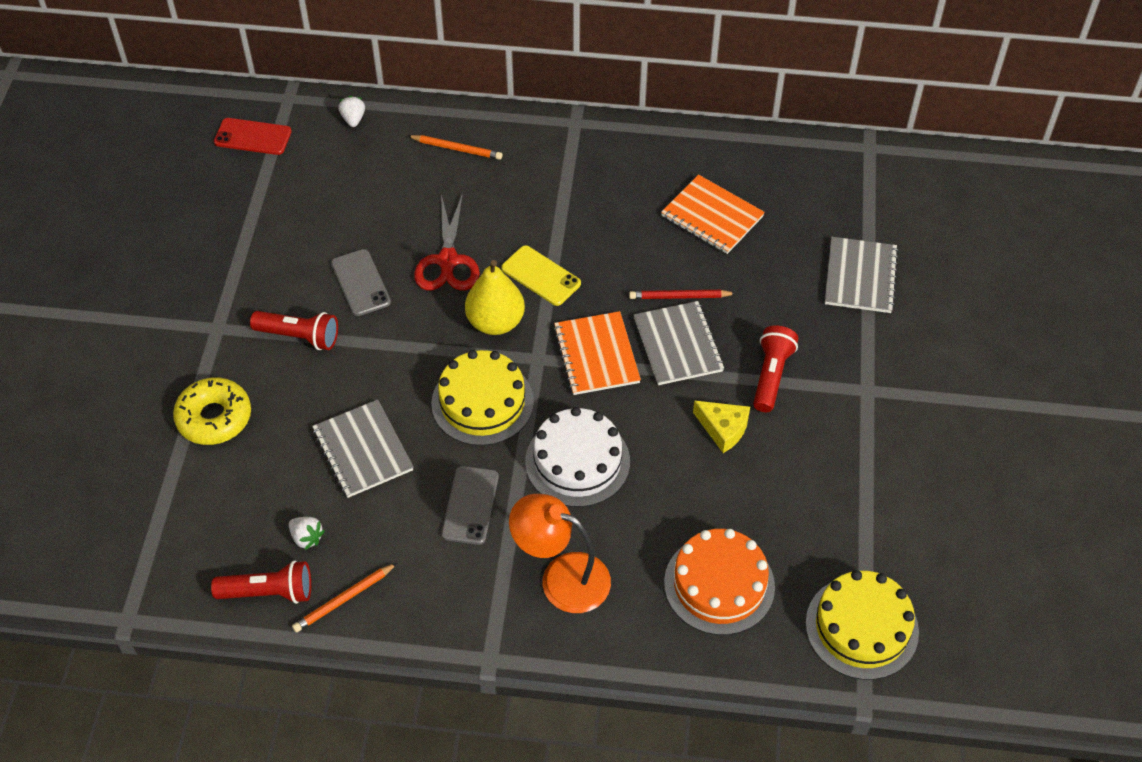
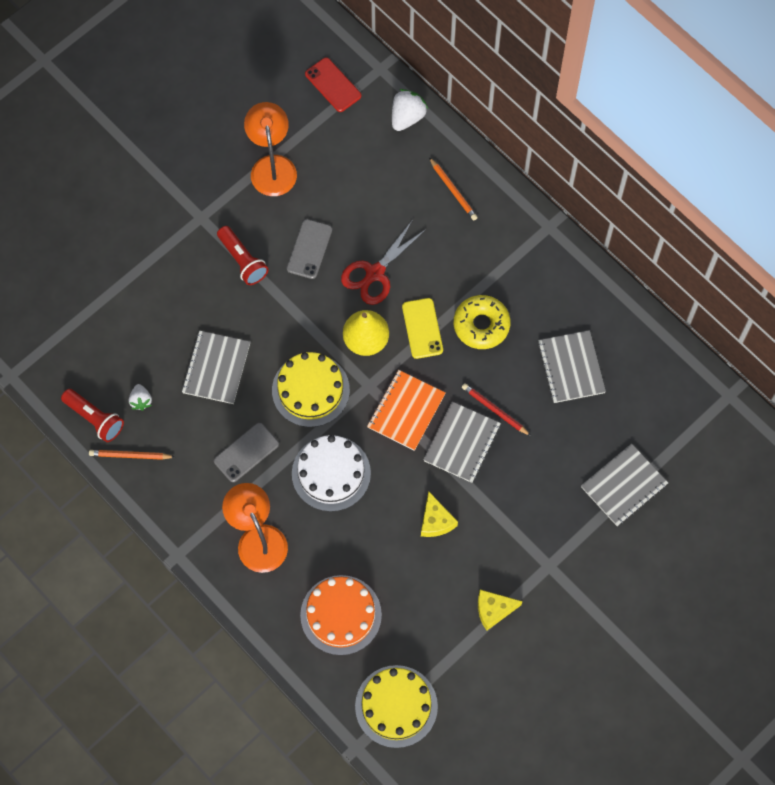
camera: 40 degrees right, 15 degrees up
(214, 418) = (151, 280): yellow donut -> yellow donut (481, 325)
(253, 238) = (272, 166): none -> orange lamp
(353, 119) = (407, 117): white strawberry -> white strawberry, size x1.62
(712, 216) = (571, 367): orange notebook -> grey notebook
(771, 375) = (499, 509): red flashlight -> none
(859, 466) = (493, 610): none -> yellow cheese

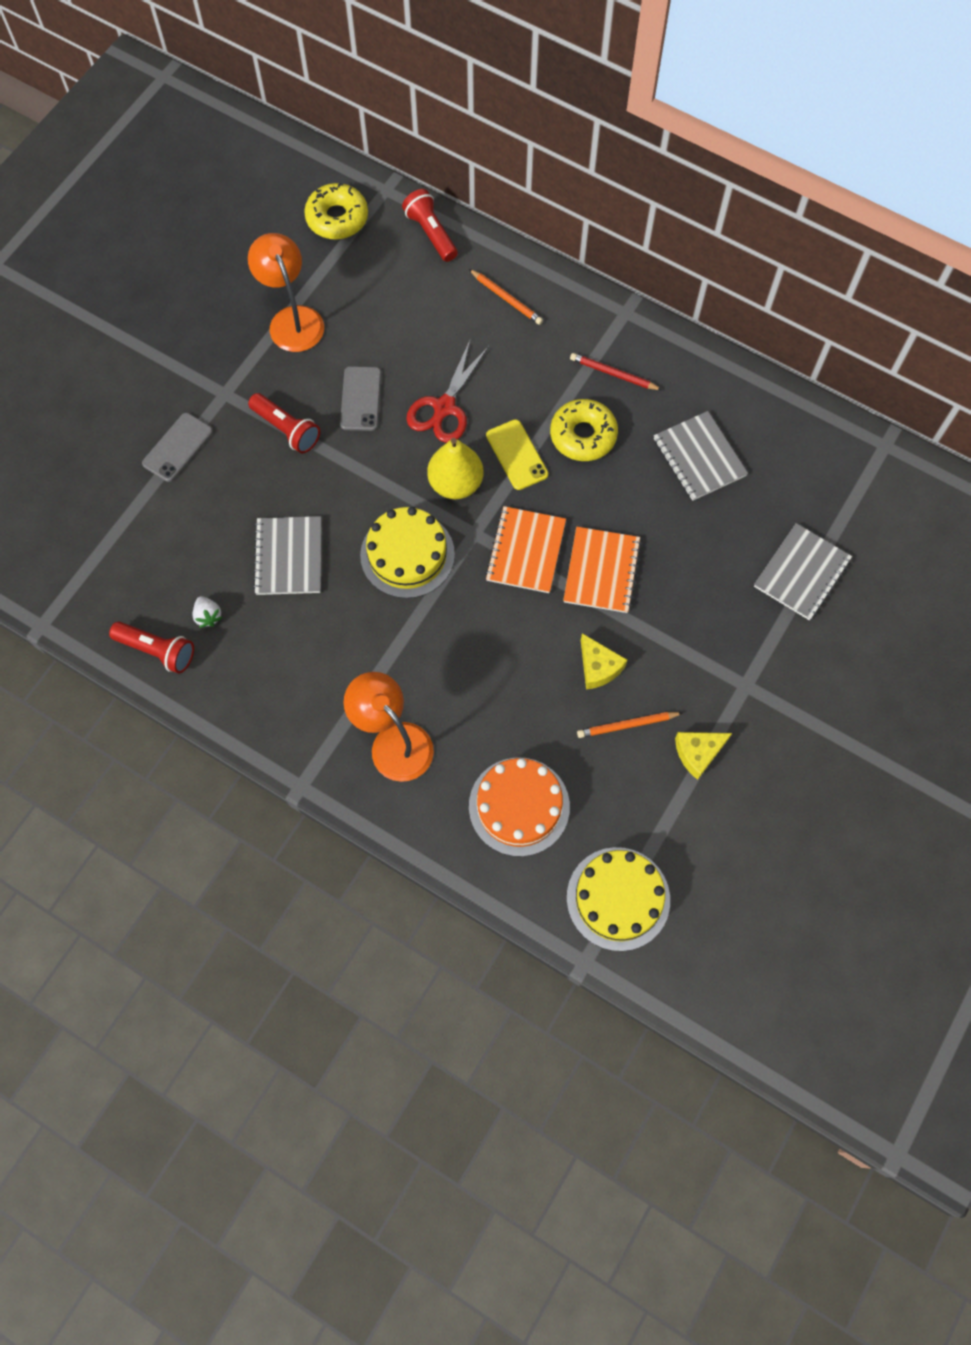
camera: 15 degrees left, 0 degrees up
(130, 455) = (212, 683): orange pencil -> orange pencil (627, 725)
(246, 452) = (351, 644): grey phone -> grey phone (178, 447)
(331, 473) = (459, 643): white cake -> none
(333, 85) = (337, 218): red phone -> yellow donut
(407, 117) = (431, 233): white strawberry -> red flashlight
(462, 443) = (601, 571): grey notebook -> orange notebook
(494, 410) = (627, 525): red pencil -> red pencil (613, 374)

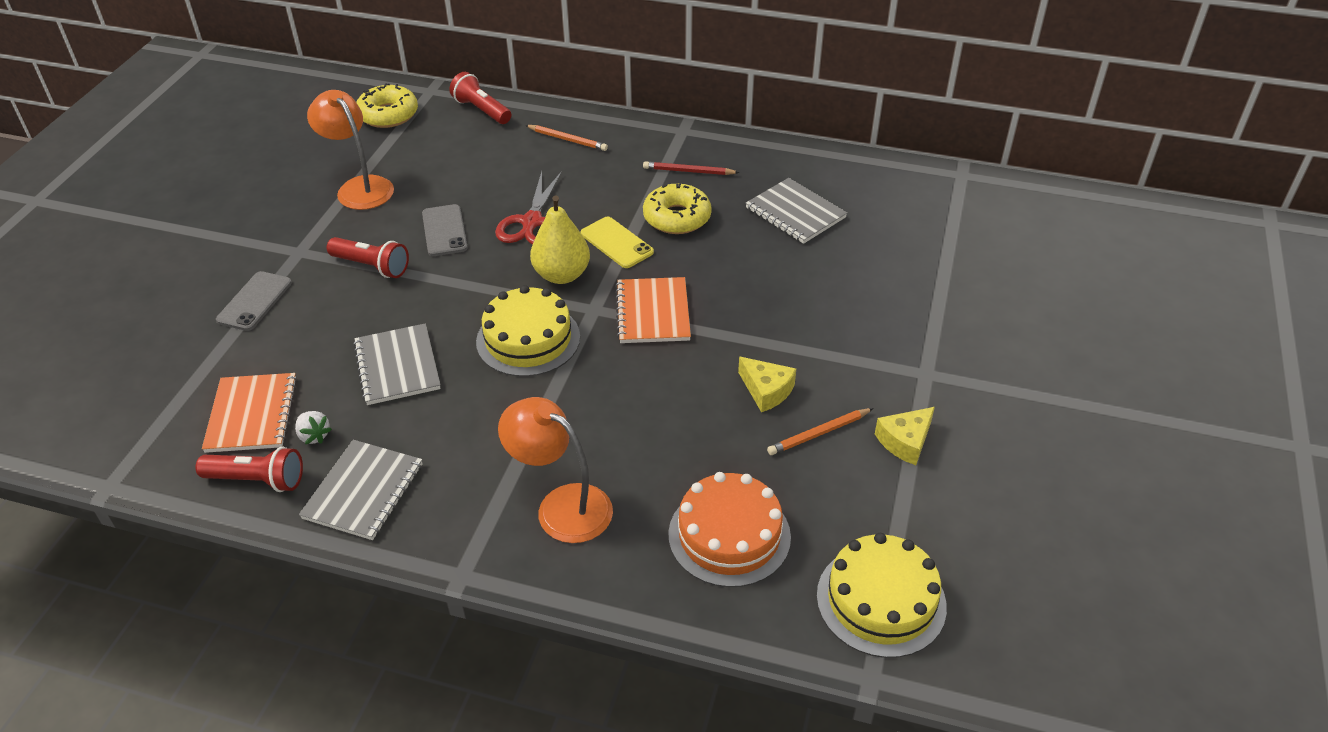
camera: 15 degrees left, 25 degrees down
(601, 571) = (736, 313): orange notebook -> orange notebook (252, 415)
(801, 573) = (934, 276): grey notebook -> grey notebook (363, 491)

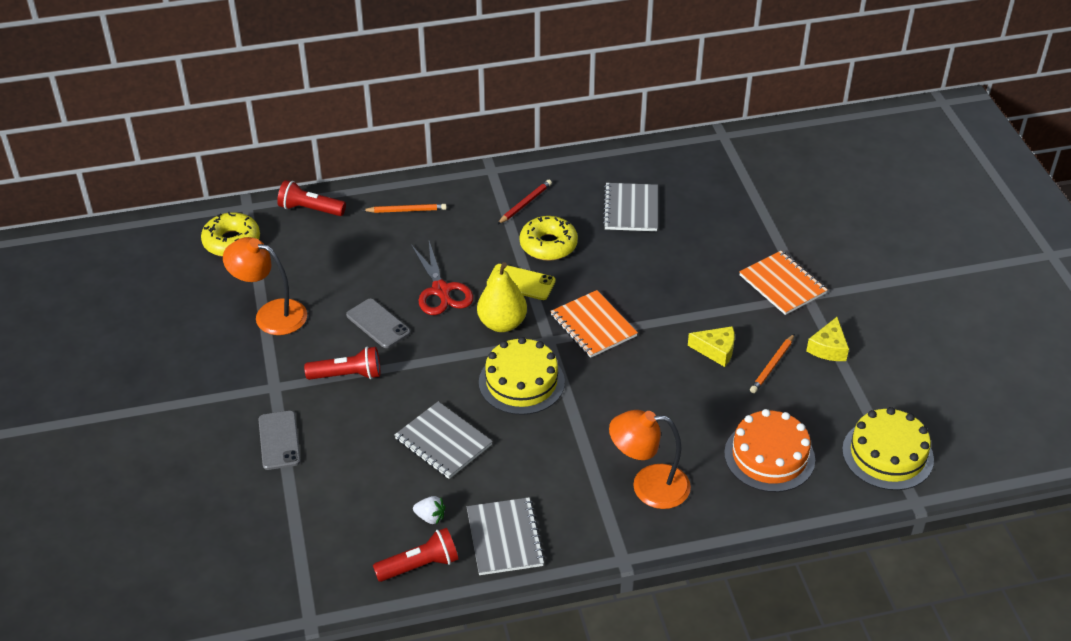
camera: 30 degrees left, 0 degrees up
(252, 415) = (367, 523): orange notebook -> orange notebook (782, 284)
(688, 171) = (525, 203): red pencil -> red pencil turned 150 degrees clockwise
(795, 213) = (631, 209): grey notebook -> grey notebook turned 75 degrees clockwise

